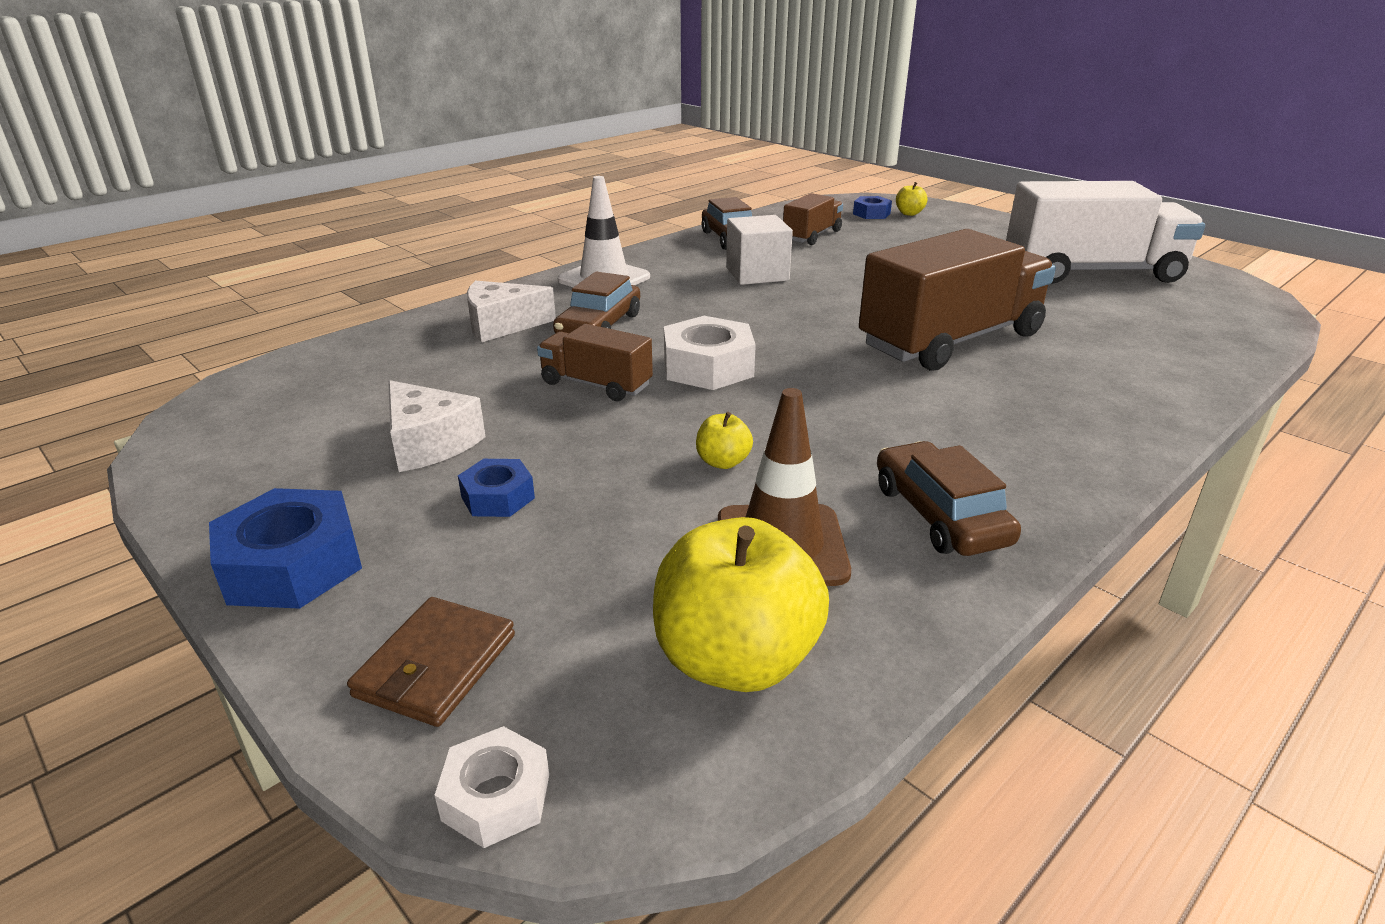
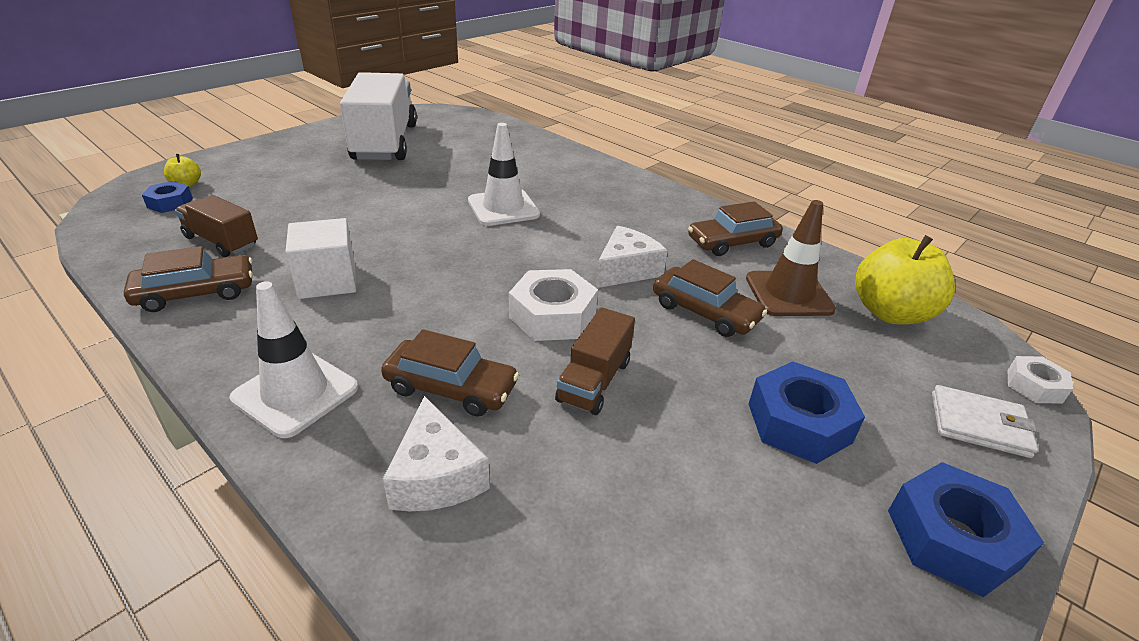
camera: 95 degrees left, 5 degrees up
(429, 443) = (735, 487): white cheese -> white cheese (626, 270)
(436, 665) = (979, 424): brown wallet -> white wallet
(498, 497) = (799, 423): blue nut -> blue nut, size x1.72
(723, 462) = (705, 312): yellow apple -> brown car
(951, 340) = (503, 208): brown truck -> white traffic cone

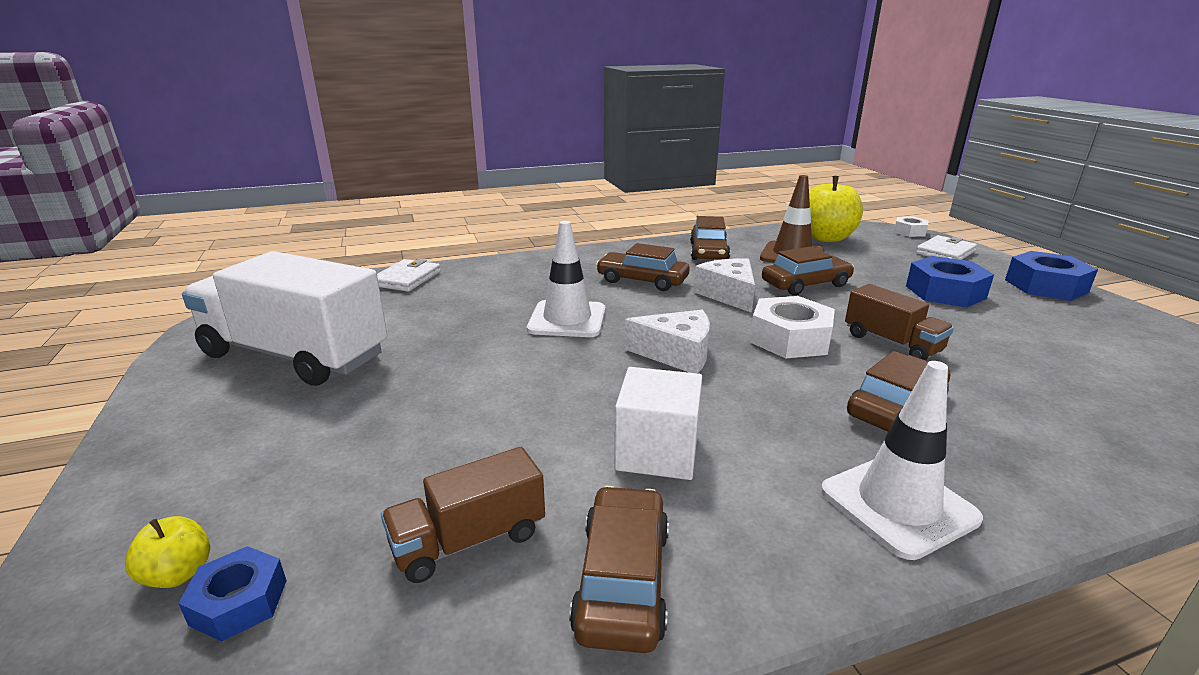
camera: 60 degrees left, 10 degrees down
(436, 476) = (1026, 437): white cheese -> white cheese (677, 354)
(520, 137) = (407, 279): none -> white wallet
(614, 222) = (642, 280): none -> brown car

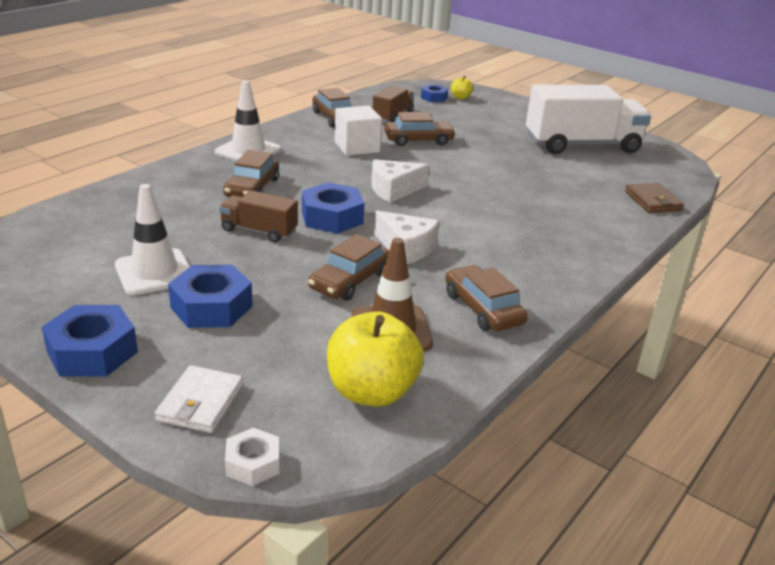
camera: 145 degrees right, 5 degrees up
(407, 279) = (653, 201): white wallet -> brown wallet
(567, 319) = (489, 196): white traffic cone -> white traffic cone (154, 272)
(642, 280) = (491, 246): brown car -> brown car (418, 140)
(789, 339) = (332, 217): white nut -> blue nut

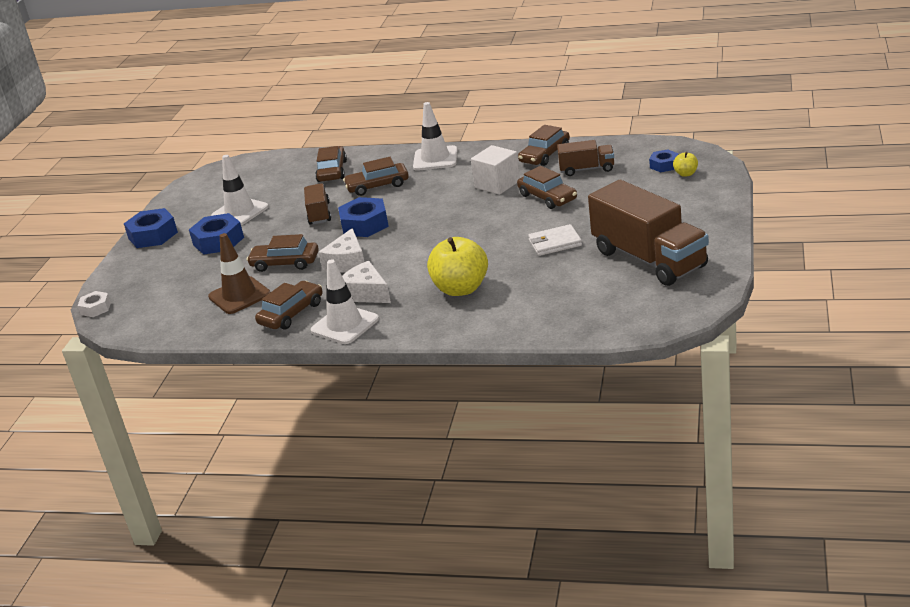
camera: 70 degrees right, 0 degrees up
(164, 197) = (332, 171): none -> brown car
(200, 403) = (132, 277): white wallet -> white wallet (555, 243)
(372, 392) = (173, 313): yellow apple -> yellow apple (461, 289)
(394, 190) = (435, 225): white cheese -> white cheese (366, 293)
(548, 286) = (345, 325): none -> white traffic cone
(582, 145) = (649, 259): white truck -> brown truck
(653, 201) = (557, 324): brown wallet -> none

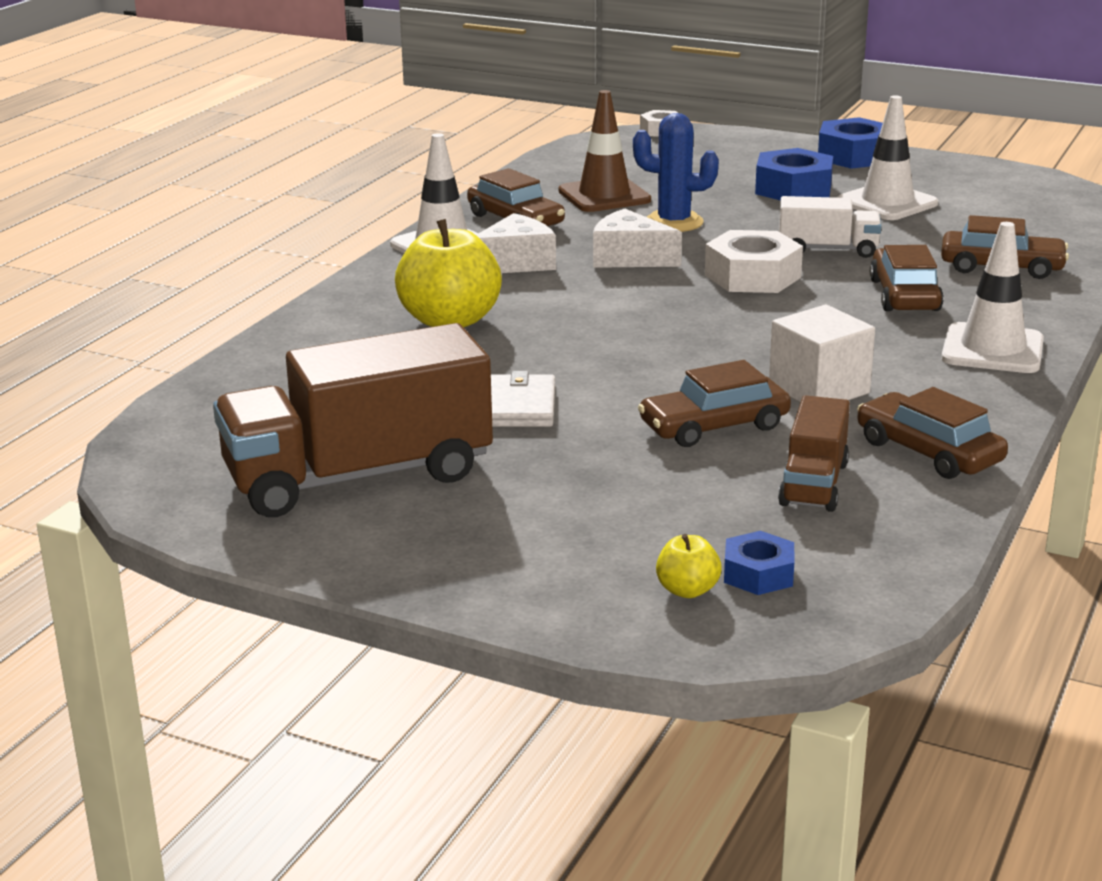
camera: 100 degrees right, 5 degrees down
(285, 263) = (674, 222): brown car -> blue cactus
(319, 214) = (827, 250): brown truck -> white truck
(364, 224) = (752, 276): blue nut -> white nut

